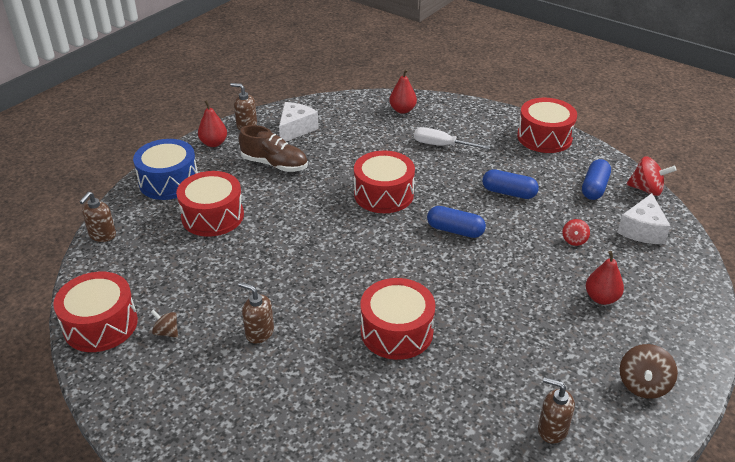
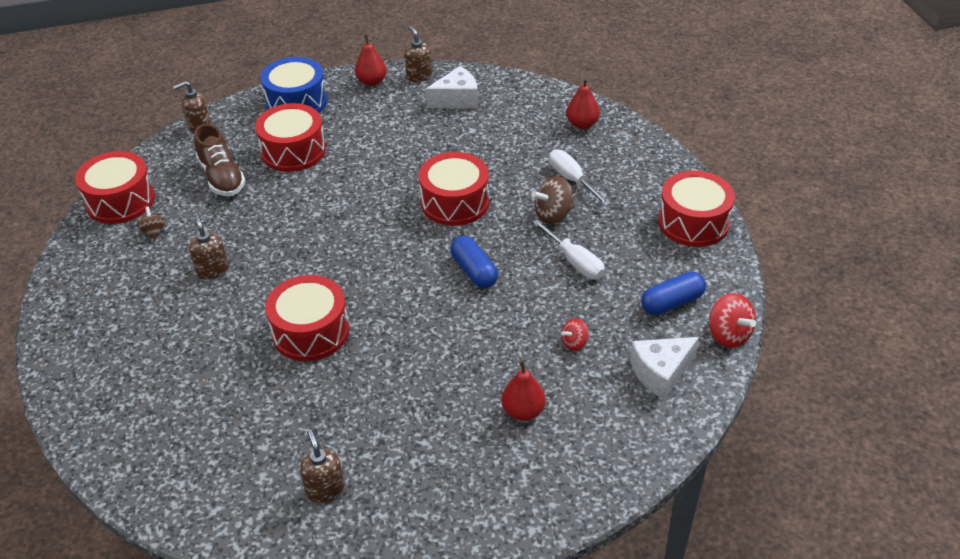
camera: 40 degrees right, 5 degrees up
(274, 164) = (397, 126): brown shoe -> brown shoe (222, 177)
(508, 193) = (574, 261): blue capsule -> white screwdriver
(643, 385) = (451, 508): brown spinning top -> brown spinning top (553, 215)

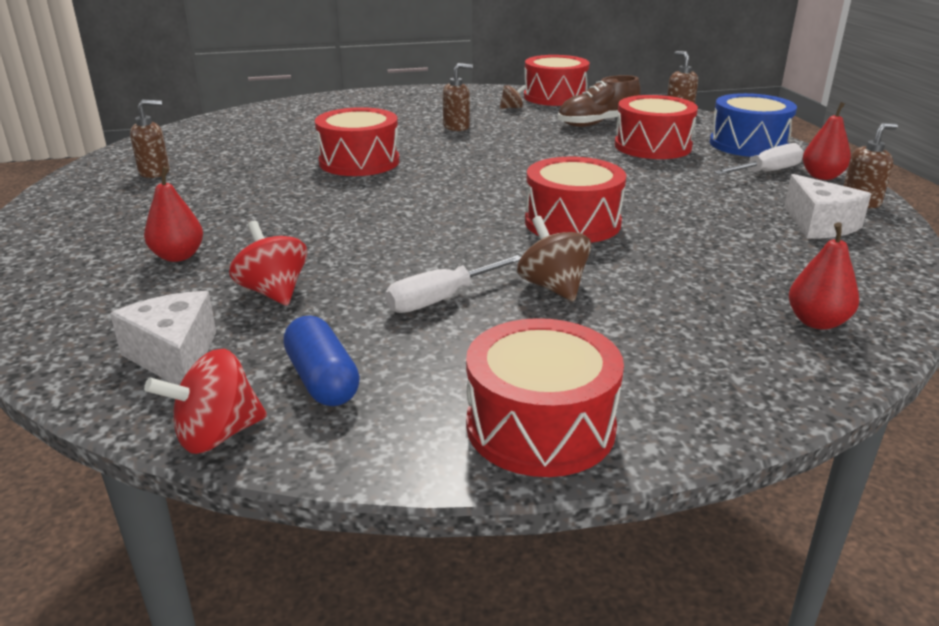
camera: 90 degrees right, 15 degrees down
(474, 271) = (434, 233): blue capsule -> none
(572, 180) = (645, 306): white screwdriver -> white screwdriver (766, 172)
(574, 343) = (273, 292): red spinning top -> red spinning top, size x1.67

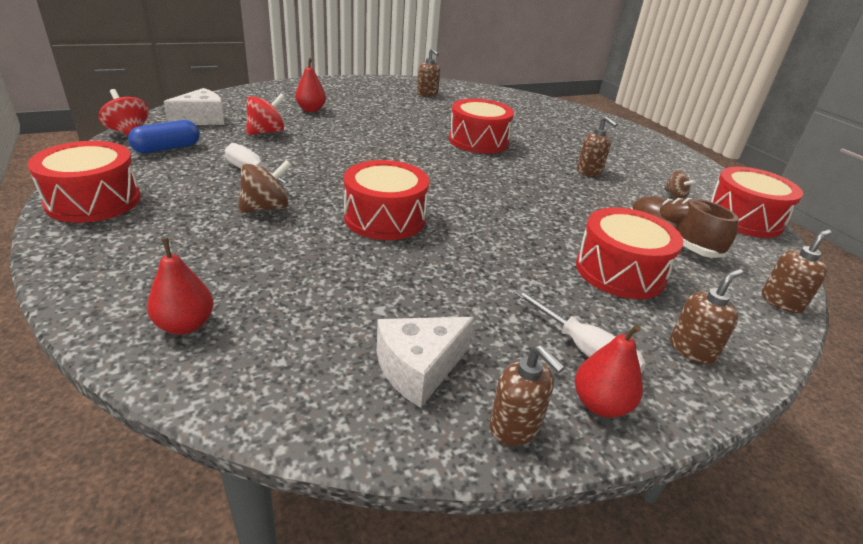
camera: 75 degrees right, 5 degrees up
(748, 144) = (692, 349): blue drum -> brown soap dispenser

